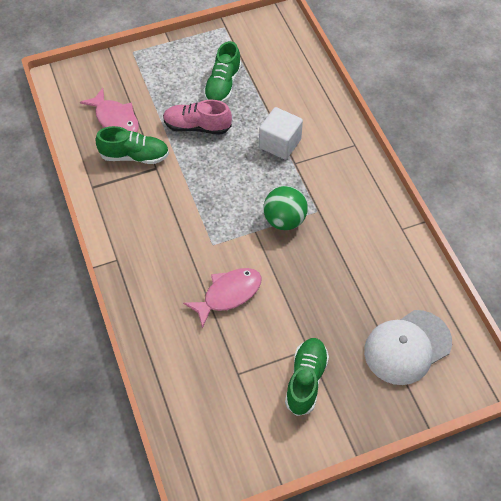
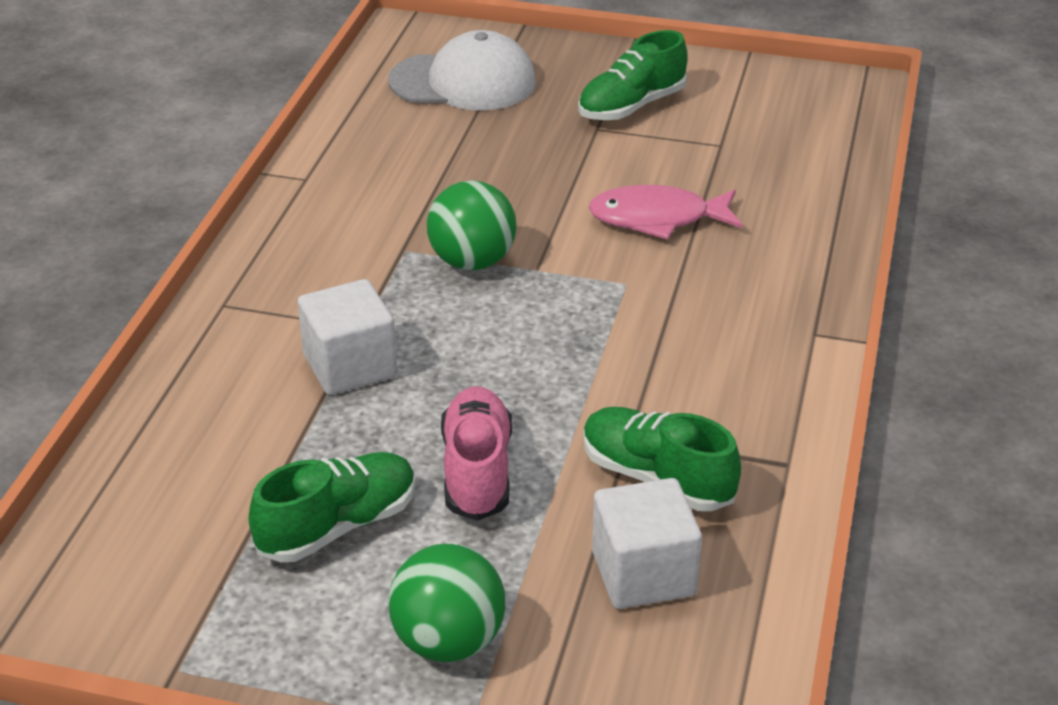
camera: 145 degrees left, 20 degrees down
(115, 119) = (643, 574): pink fish -> white cube
(157, 70) = (448, 641): none -> green ball
(197, 126) = (477, 471): pink shoe -> pink shoe turned 135 degrees counterclockwise

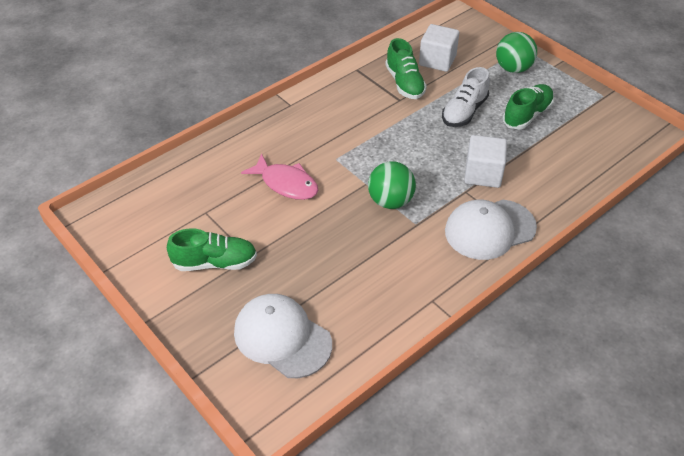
camera: 145 degrees left, 10 degrees up
(280, 288) = (489, 229): none -> white cap
(338, 526) = (527, 115): green shoe -> green shoe turned 135 degrees clockwise
(477, 471) = (464, 112): pink shoe -> white shoe

